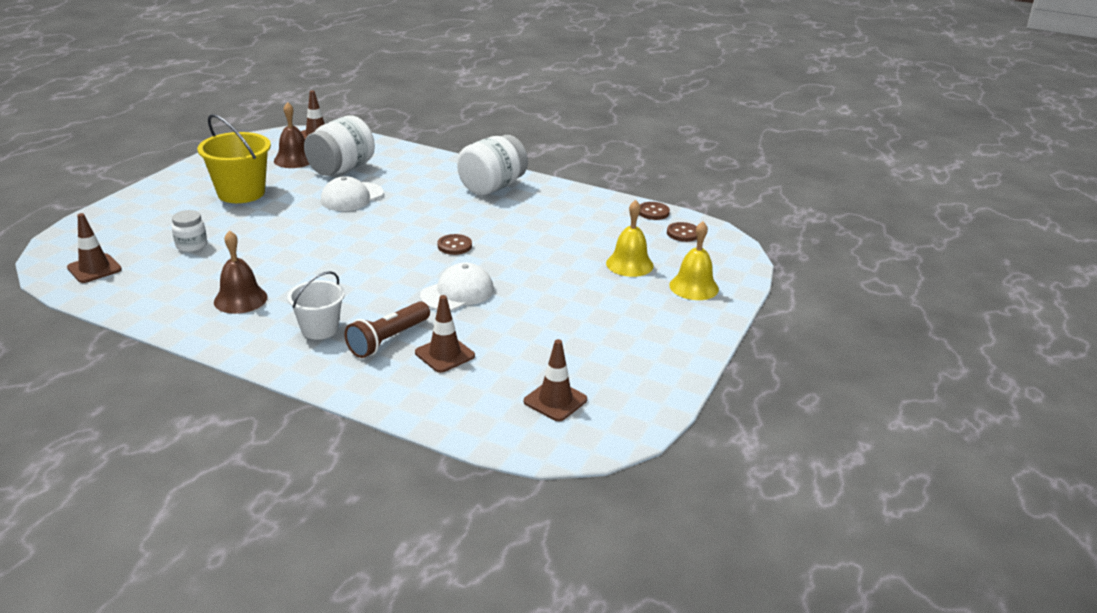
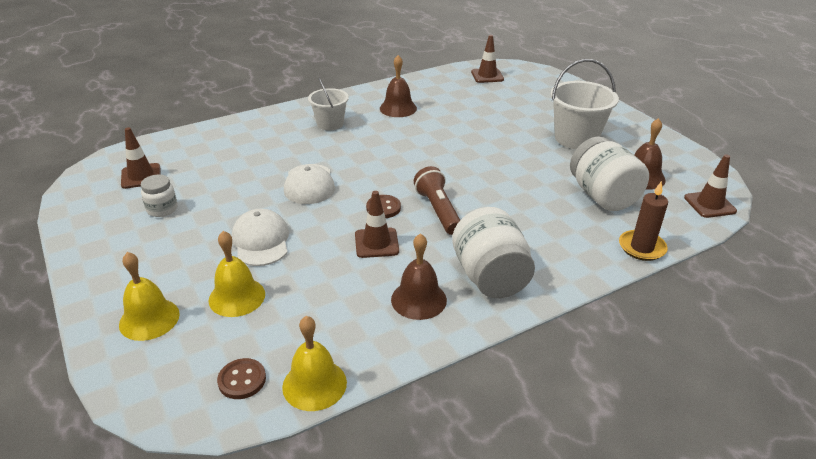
camera: 125 degrees right, 5 degrees up
(191, 245) = (492, 106): white jar -> white jar (162, 209)
(241, 193) = (576, 138): yellow bucket -> white bucket
(352, 197) = (529, 185): white cap -> white cap (261, 241)
(388, 340) = (287, 142): brown flashlight -> brown flashlight (438, 211)
(400, 149) = (642, 247): none -> brown candle
(444, 354) = (244, 155): brown traffic cone -> brown traffic cone (376, 243)
(544, 203) = (418, 299): none -> brown bell
(653, 212) = (314, 384): brown button -> yellow bell

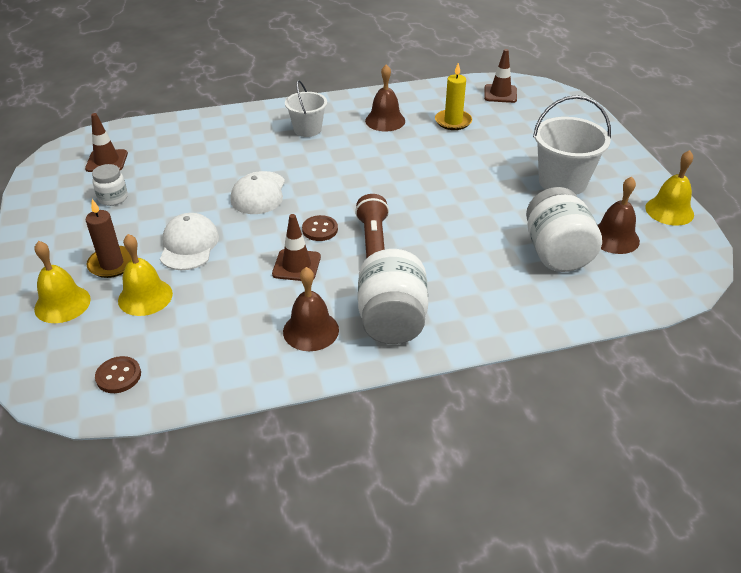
camera: 15 degrees right, 5 degrees up
(314, 384) = (179, 393): yellow bell -> yellow bell (669, 211)
(458, 102) = (453, 121): none -> yellow candle
(642, 247) = (569, 317): brown candle -> brown candle (112, 264)
(709, 204) = (674, 281): brown traffic cone -> none

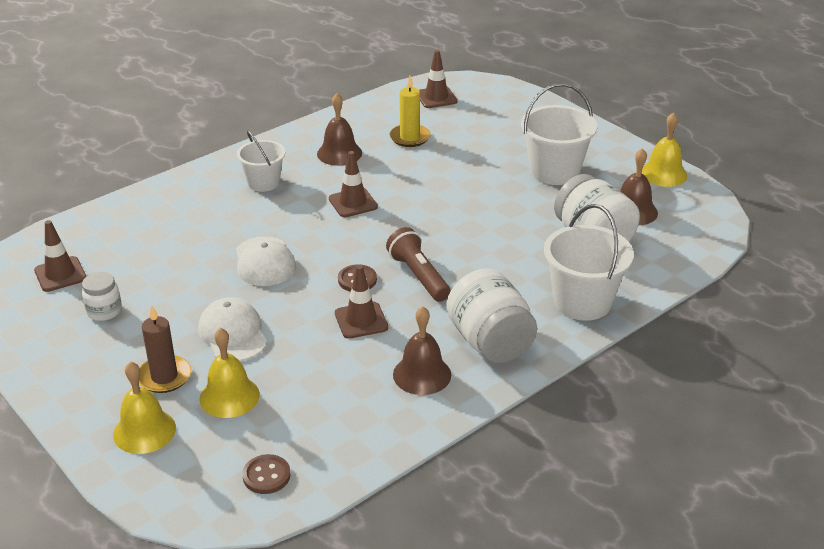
camera: 25 degrees left, 5 degrees down
(365, 164) = (353, 203): none -> brown traffic cone
(505, 310) = (582, 302): none -> white bucket

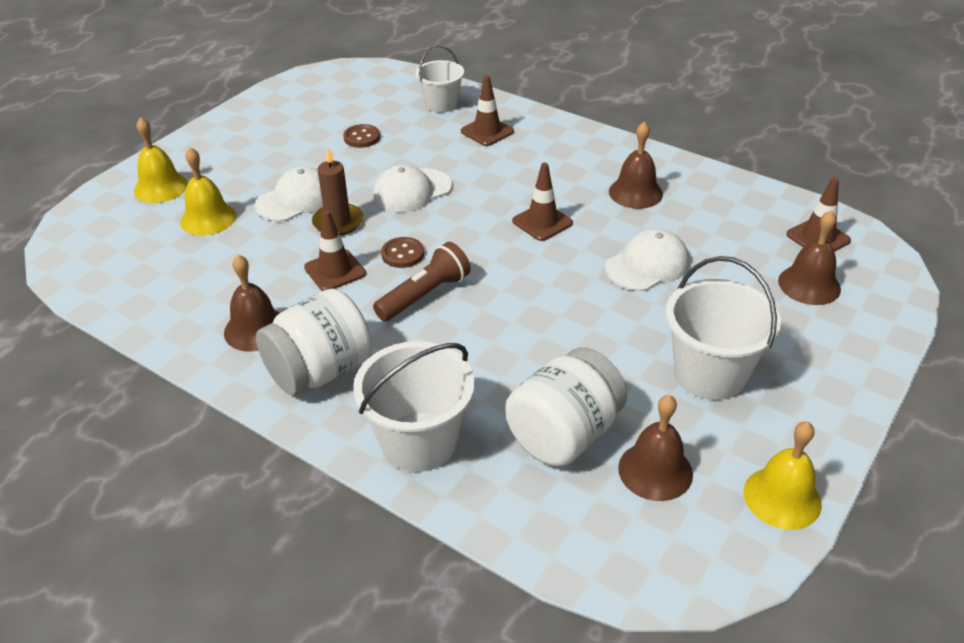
camera: 75 degrees right, 5 degrees up
(60, 274) = (355, 96): brown traffic cone -> brown traffic cone (487, 131)
(104, 311) = (311, 128): white jar -> none
(164, 377) = (230, 179): brown candle -> brown candle (338, 222)
(263, 182) = (548, 159): white bucket -> white bucket (441, 104)
(266, 476) = (106, 262): brown button -> brown button (362, 137)
(409, 137) = (705, 235): yellow candle -> none
(432, 168) = (647, 265): none -> white cap
(483, 114) = (809, 285): none -> brown bell

